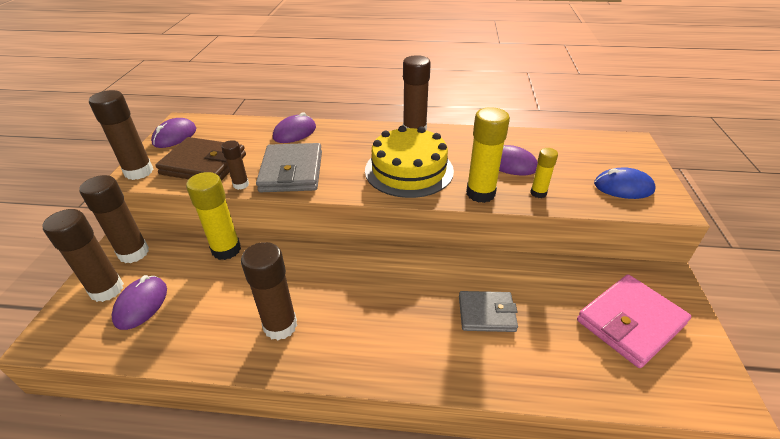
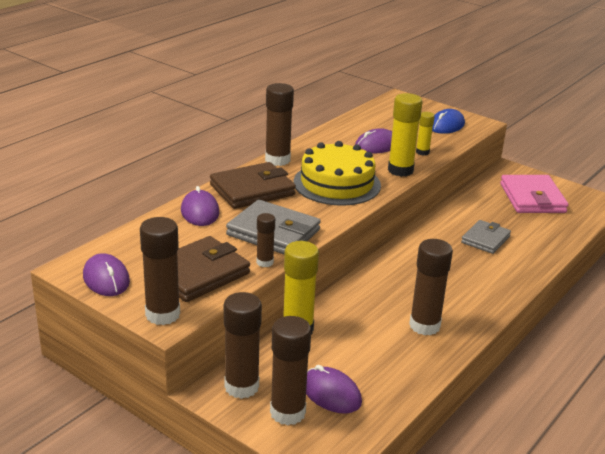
camera: 60 degrees left, 10 degrees down
(351, 139) = (252, 190): none -> brown wallet

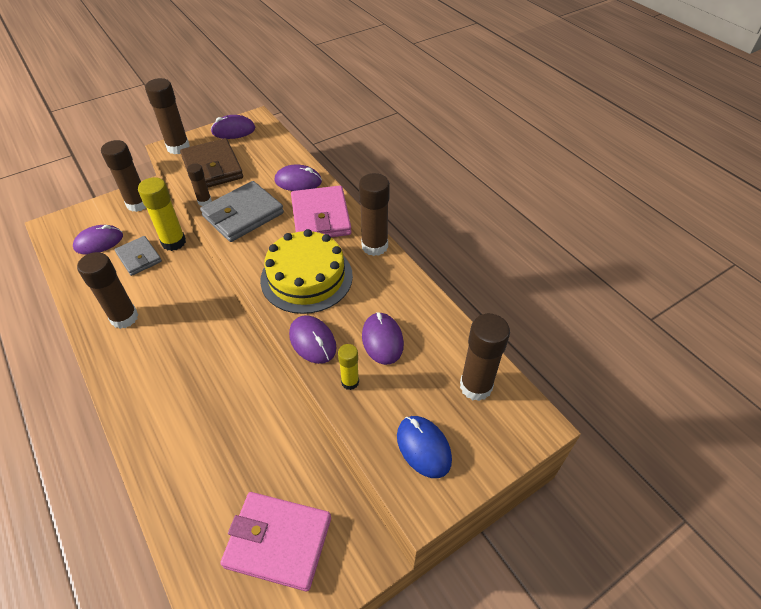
camera: 110 degrees right, 20 degrees up
(252, 190) = (321, 217): brown wallet -> pink wallet
(287, 412) = (100, 218): brown glue stick -> brown glue stick (476, 386)
(400, 170) = (312, 341): yellow glue stick -> purple mouse
(485, 239) = (216, 429): grey wallet -> grey wallet (139, 258)

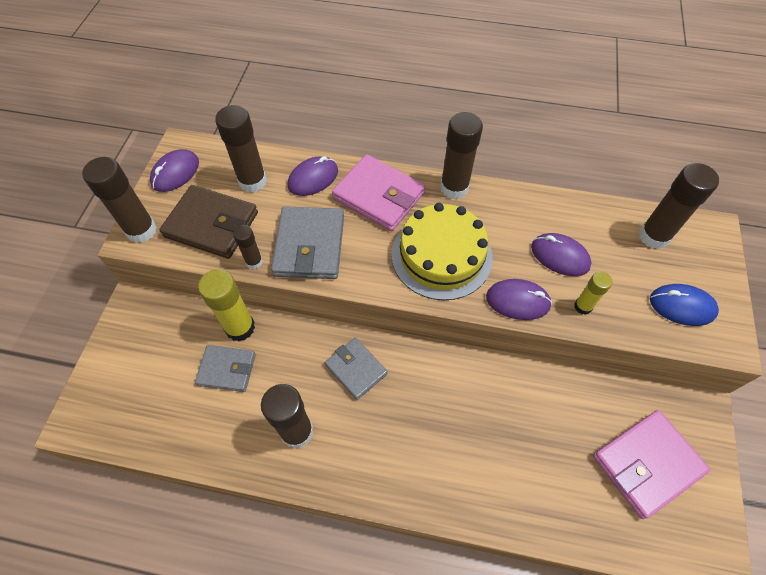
camera: 45 degrees left, 10 degrees up
(99, 242) = (160, 391): purple mouse -> none
(138, 204) = (145, 322): brown glue stick -> brown glue stick (252, 181)
(196, 314) = (356, 369): none -> grey wallet

